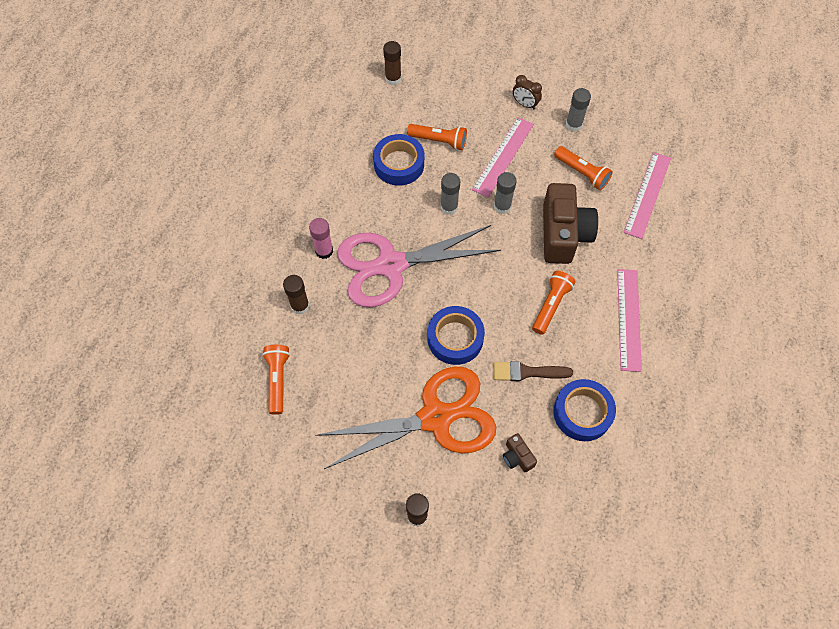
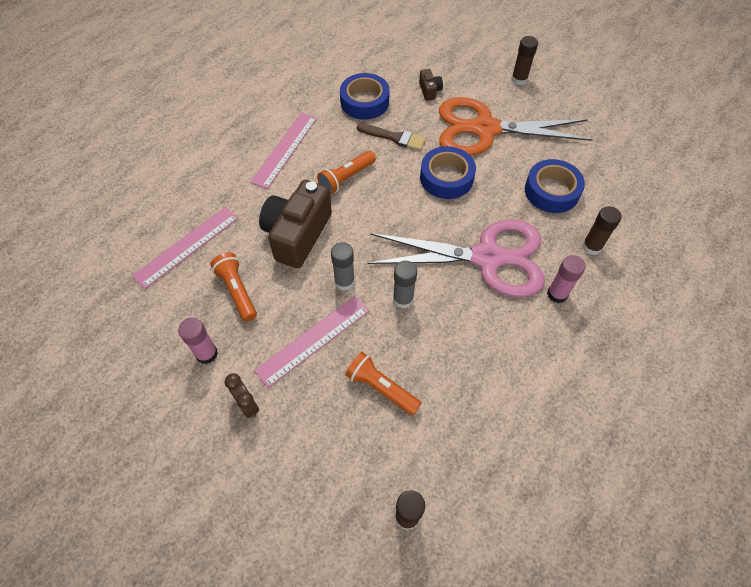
camera: 160 degrees left, 5 degrees down
(277, 380) = (620, 191): orange flashlight -> none
(399, 164) = (442, 372): blue tape -> blue tape (551, 191)
(573, 125) = (206, 354): grey glue stick -> pink glue stick

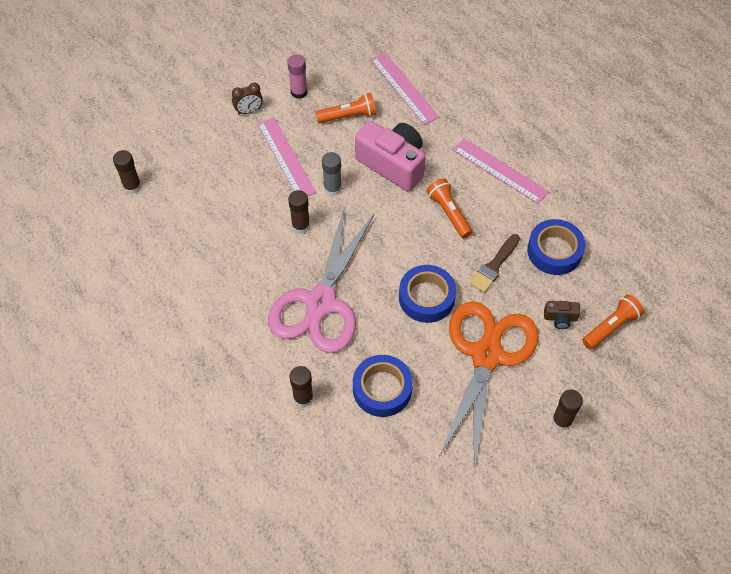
camera: 105 degrees right, 0 degrees up
(297, 234) = (393, 164): brown camera -> pink camera
(381, 388) = (229, 193): orange flashlight -> orange flashlight (611, 327)
(403, 299) = (301, 226): grey glue stick -> brown glue stick
(557, 294) = (263, 346): pink glue stick -> none

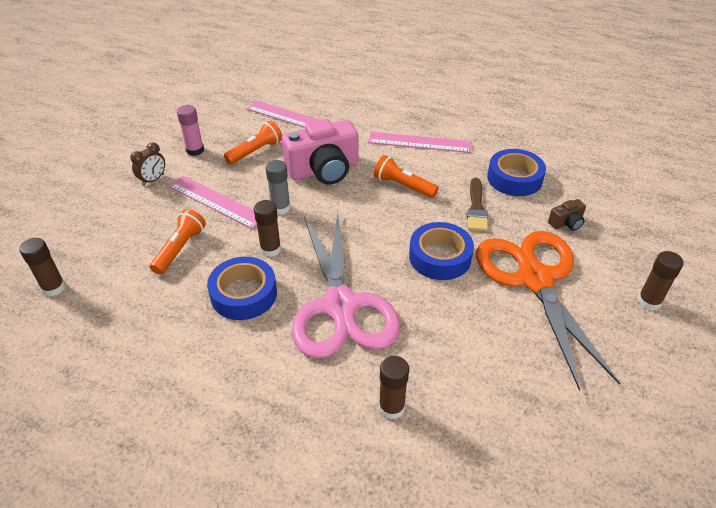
camera: 30 degrees left, 15 degrees down
(382, 389) = (466, 356): blue tape -> blue tape (244, 294)
(393, 164) = (324, 170): pink camera -> pink camera turned 150 degrees clockwise
(611, 327) = (611, 212): orange flashlight -> orange flashlight (180, 249)

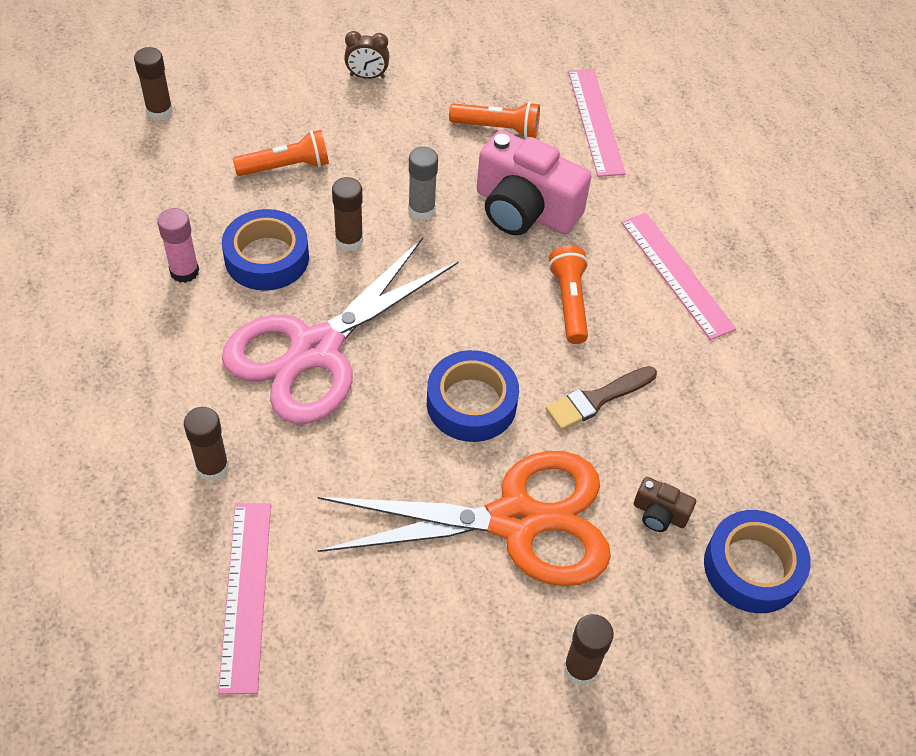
camera: 50 degrees right, 10 degrees up
(195, 150) = (447, 77): pink glue stick -> pink glue stick (184, 271)
(216, 201) = (381, 149): pink ruler -> pink ruler (246, 594)
(514, 178) = (701, 415): blue tape -> blue tape (752, 567)
(535, 279) = (515, 521): orange scissors -> orange scissors turned 45 degrees clockwise

